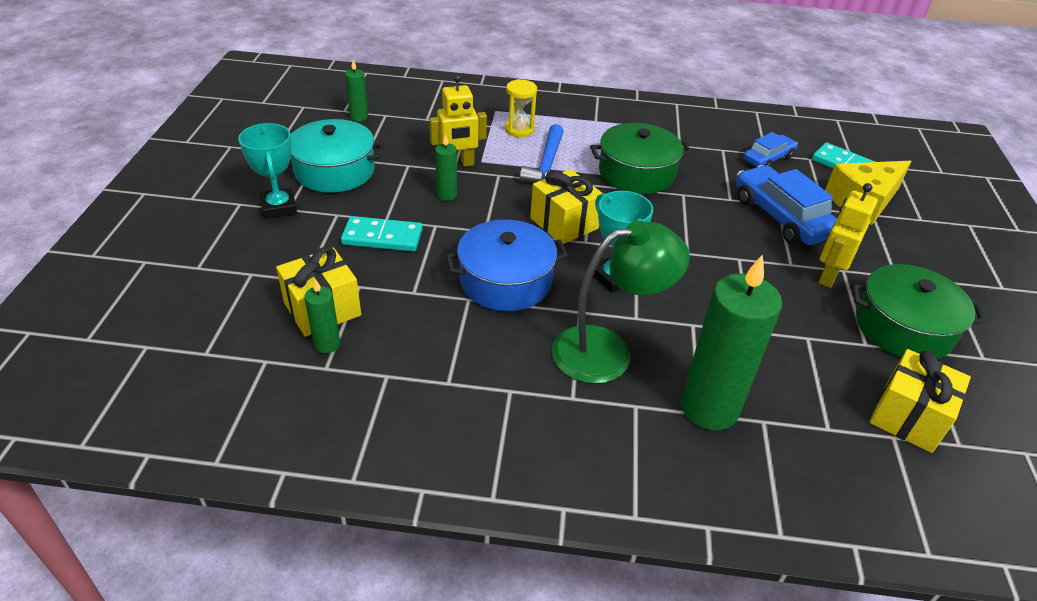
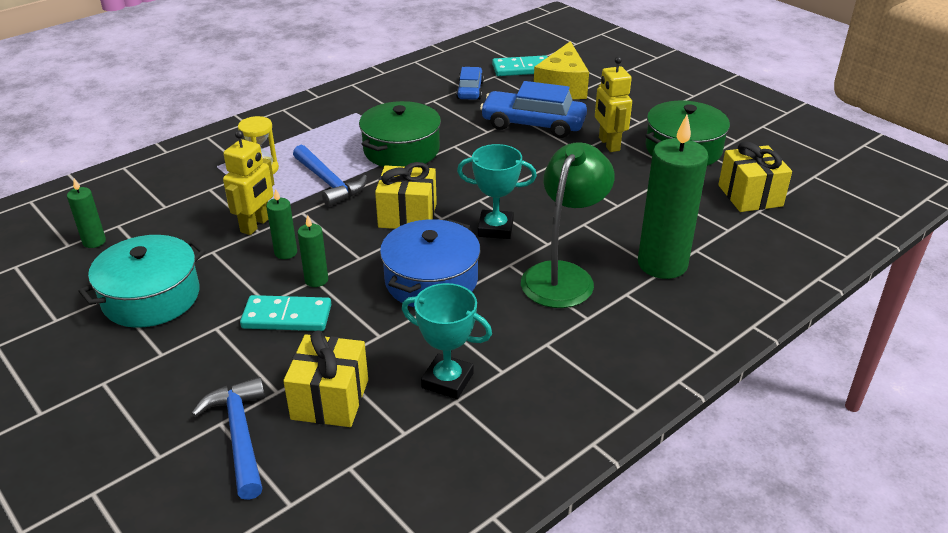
camera: 45 degrees left, 5 degrees down
(247, 290) = (239, 436): none -> blue hammer
(279, 207) = (150, 359): turquoise trophy -> turquoise trophy (447, 381)
(327, 344) = (377, 418): green candle -> green candle (316, 280)
(382, 237) = (287, 317): turquoise domino -> turquoise domino turned 45 degrees clockwise

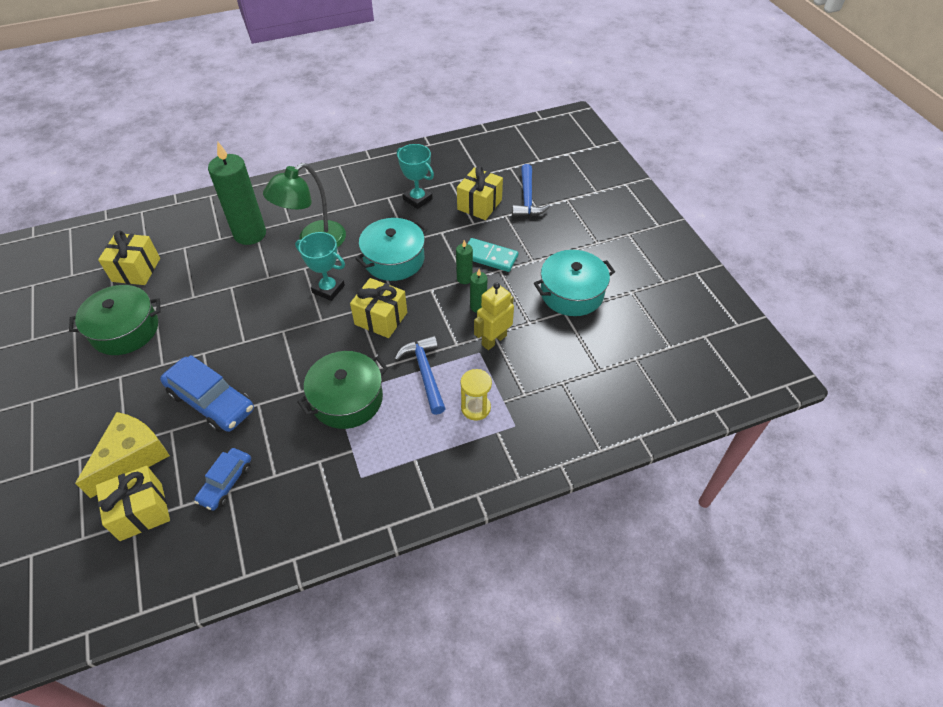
camera: 160 degrees left, 15 degrees up
(94, 241) = (615, 356): green candle -> none
(431, 280) = (394, 259): blue pot -> turquoise pot
(521, 69) = (141, 511): turquoise domino -> yellow gift
(608, 144) = (174, 353): yellow robot -> none

